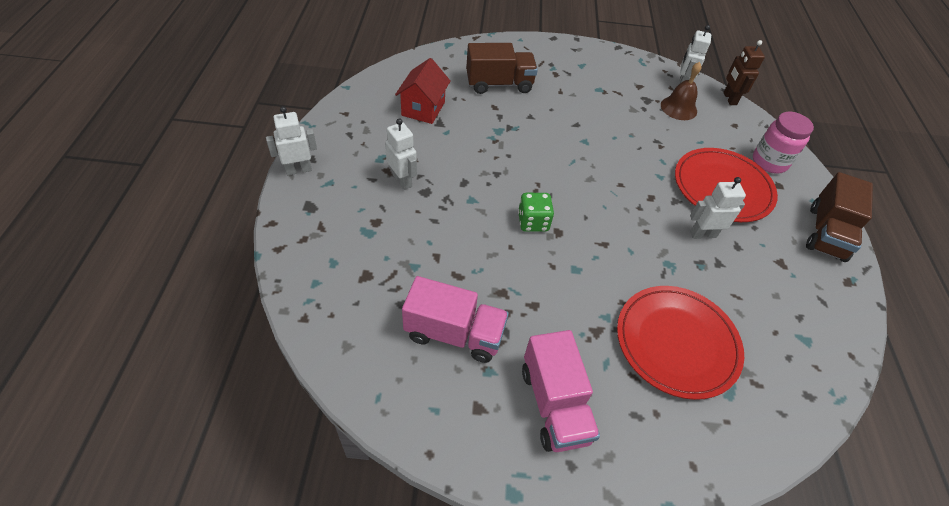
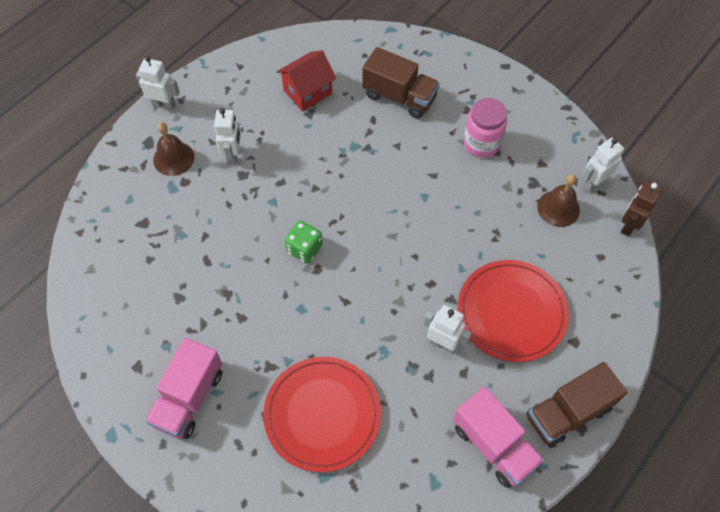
camera: 40 degrees right, 10 degrees up
(347, 208) = (173, 158): none -> brown bell
(454, 333) = (166, 304): pink truck -> pink truck (494, 445)
(769, 162) = (592, 314): pink jar -> pink jar (481, 143)

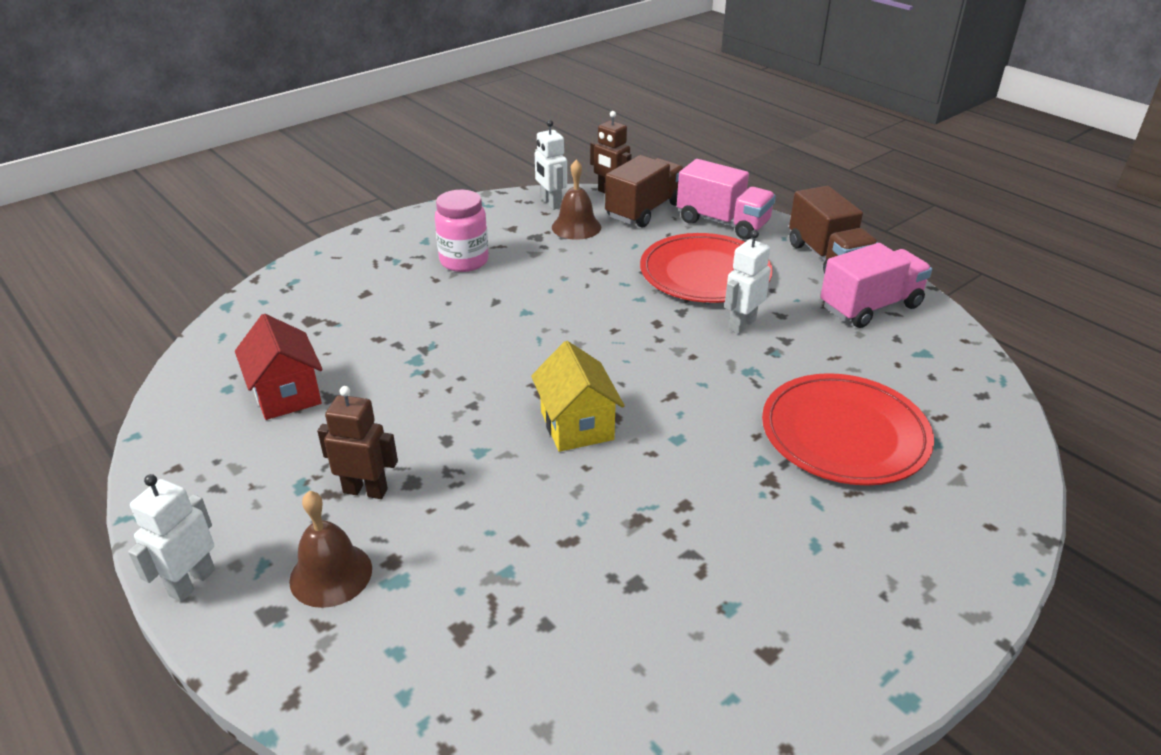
camera: 80 degrees left, 25 degrees down
(189, 398) = (826, 580): pink truck -> pink truck (723, 222)
(233, 155) = (365, 490): white robot -> brown robot
(304, 249) = (577, 425): green dice -> yellow house
(399, 96) = (352, 312): brown truck -> brown truck (644, 210)

